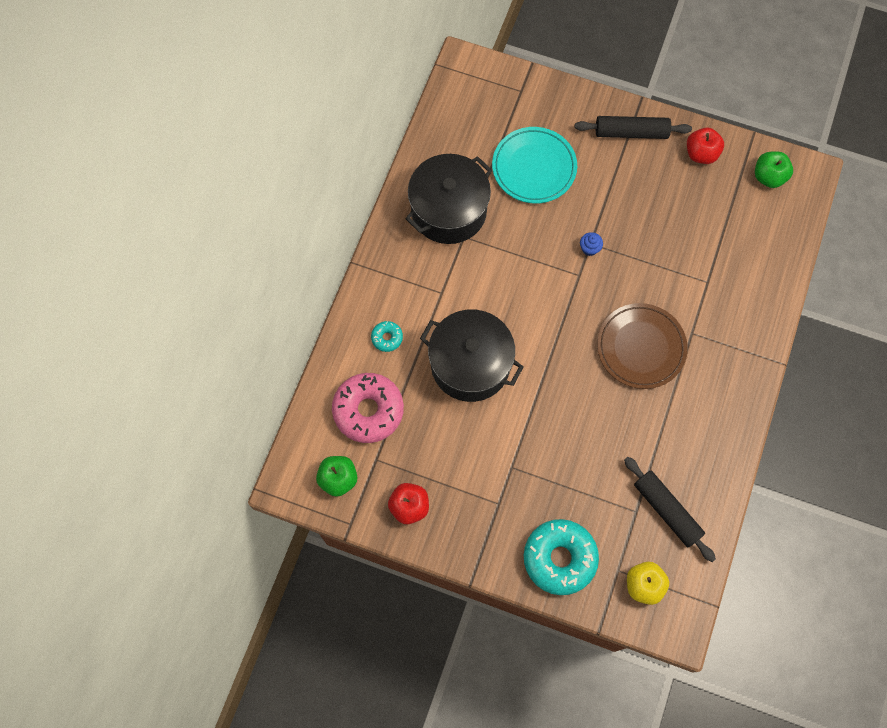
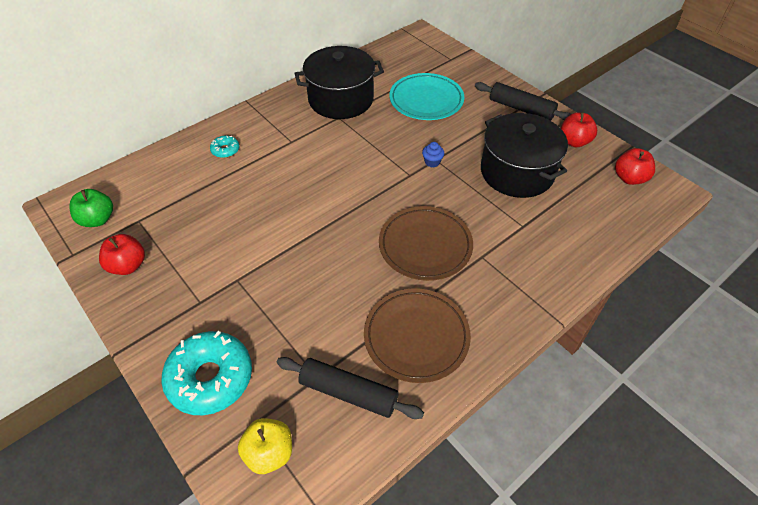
camera: 30 degrees right, 20 degrees down
(368, 410) = (166, 187): pink donut -> none
(470, 364) = (271, 193): black pot -> black pot (517, 172)
(666, 510) = (348, 393): black rolling pin -> black rolling pin turned 60 degrees counterclockwise
(686, 437) = (416, 337): none -> brown plate
(768, 177) = (629, 178): green apple -> red apple

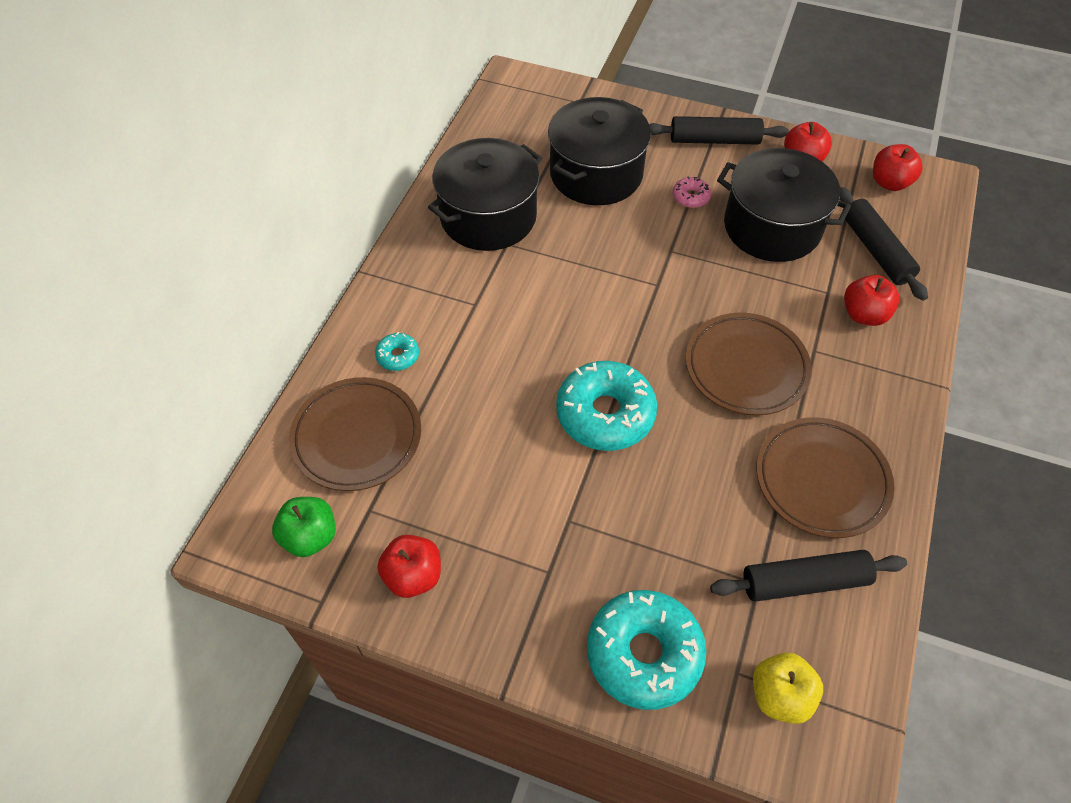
camera: 30 degrees left, 5 degrees up
(167, 181) = (357, 437): none -> brown plate
(312, 232) = (605, 414): none -> turquoise donut
(426, 100) = (596, 174): turquoise plate -> black pot
(432, 162) = (669, 256): blue cupcake -> none
(476, 135) = (690, 197): none -> pink donut
(537, 250) = (864, 315): none -> red apple
(581, 215) = (875, 250): none -> black rolling pin

